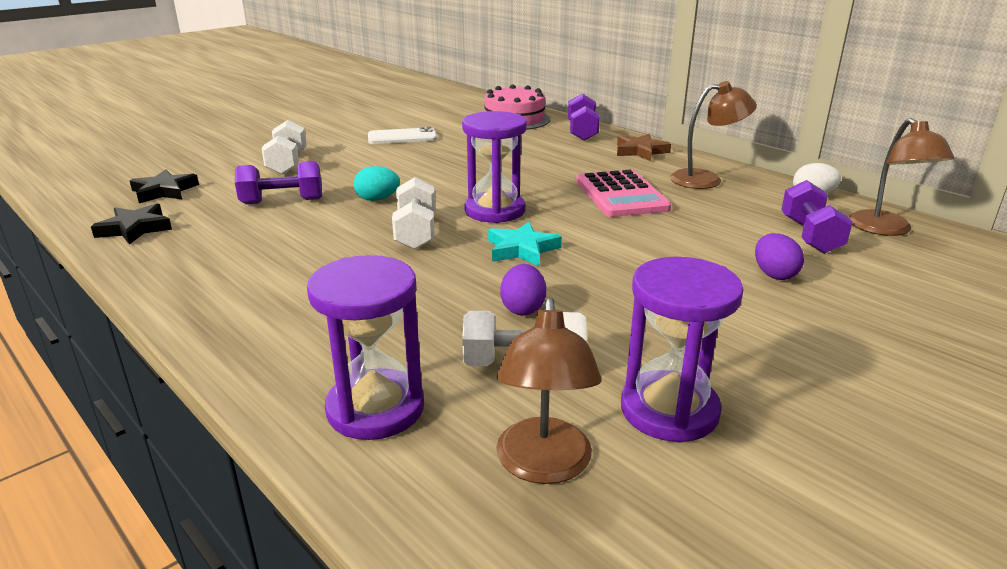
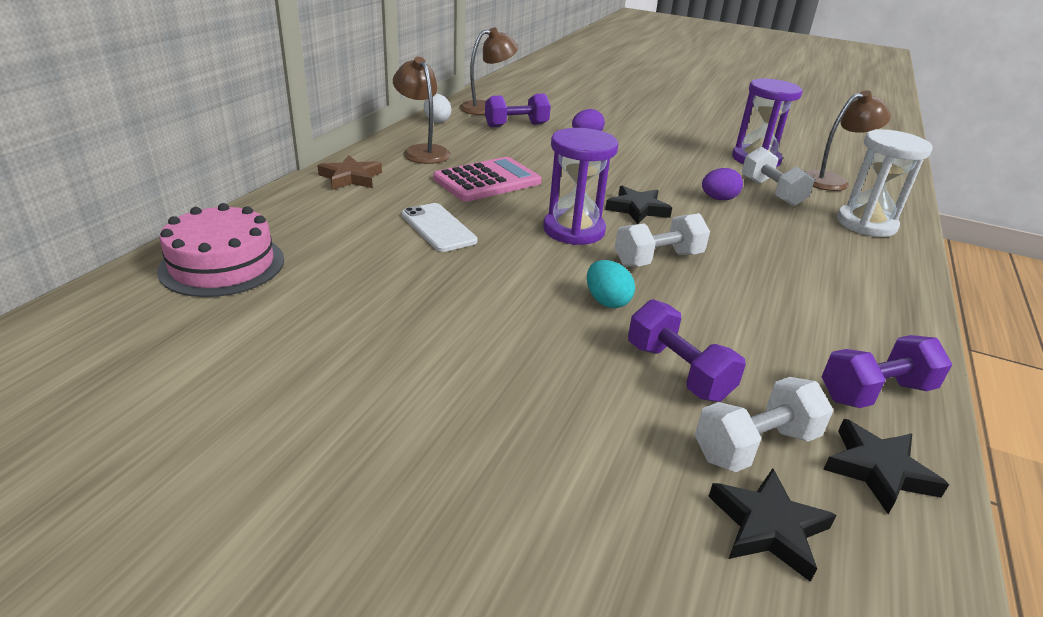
camera: 115 degrees left, 5 degrees up
(287, 163) = (547, 431): white dumbbell -> white dumbbell (755, 445)
(375, 408) = (866, 224): purple hourglass -> white hourglass
(402, 137) = (351, 348): white phone -> white phone (438, 228)
(522, 249) = (637, 209): turquoise star -> black star
(582, 132) = (282, 211): purple dumbbell -> purple dumbbell (875, 392)

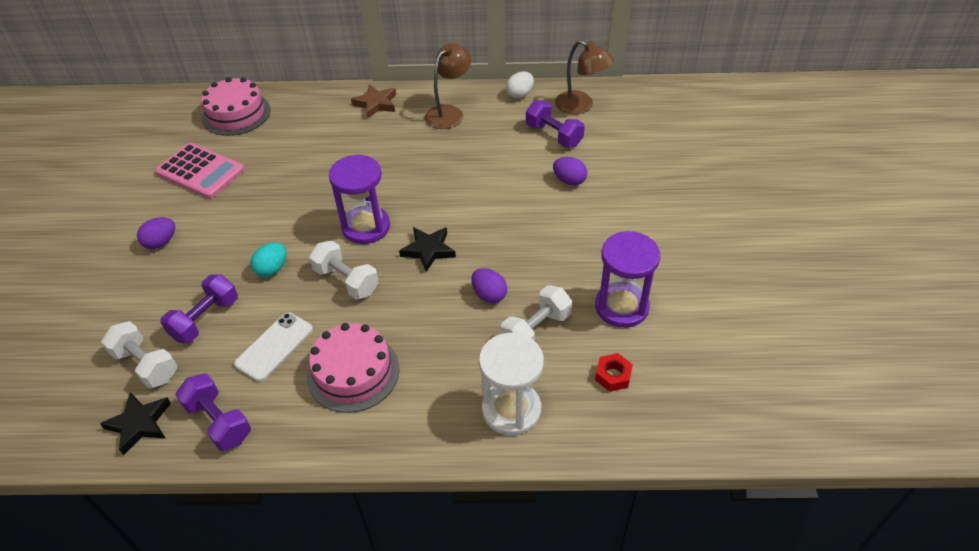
camera: 70 degrees right, 15 degrees up
(438, 228) = (327, 167): white phone -> white phone (274, 346)
(473, 387) = (161, 242): none -> purple egg
(487, 181) = (420, 160): pink calculator -> pink calculator (200, 171)
(768, 527) = (84, 378): black star -> none
(805, 285) = (353, 372): none -> pink cake
(832, 181) = (613, 376): brown lamp -> red nut

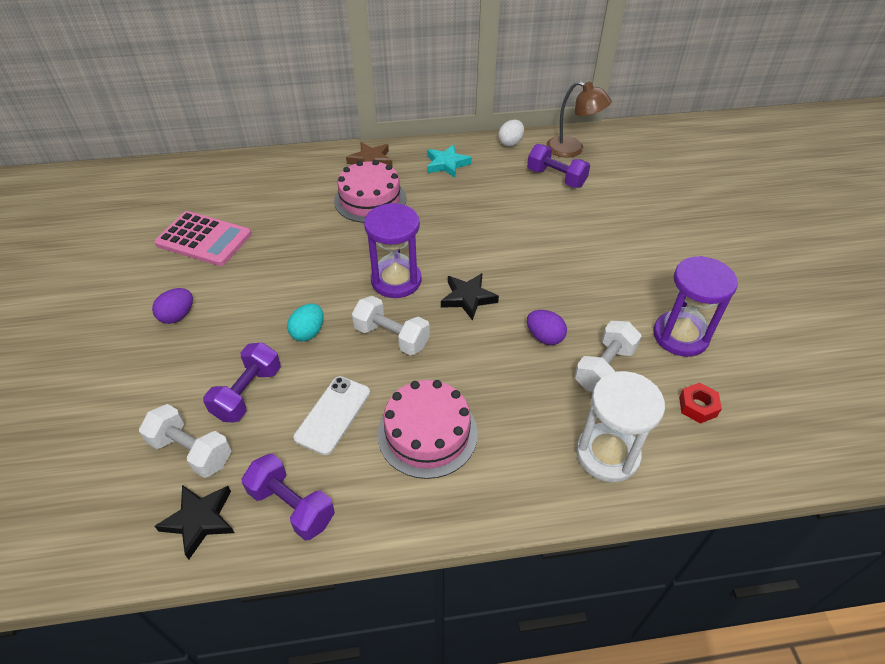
camera: 10 degrees left, 0 degrees up
(236, 114) = (228, 180): pink cake -> pink cake (370, 199)
(449, 113) = (447, 164): brown lamp -> turquoise star
(569, 181) = (585, 219): purple egg -> none

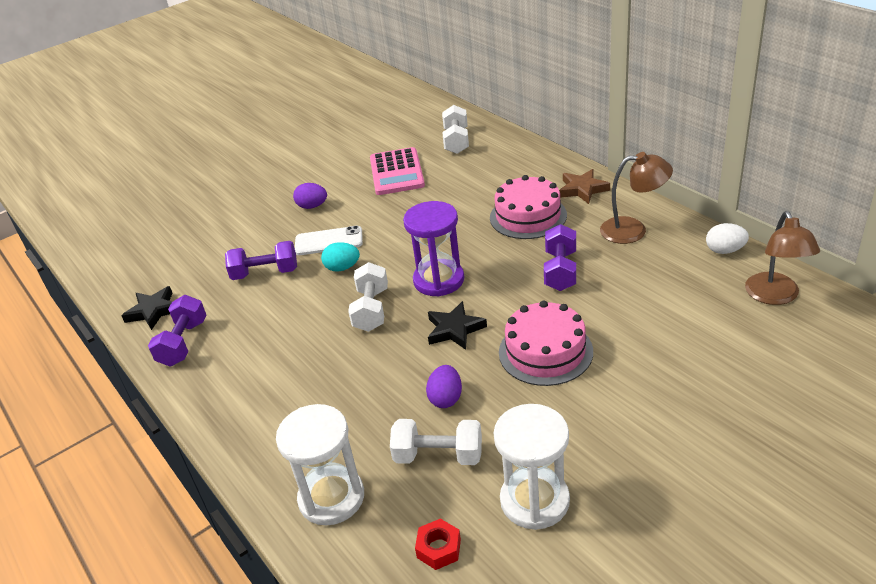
camera: 65 degrees right, 10 degrees down
(192, 451) = (203, 278): white dumbbell -> white dumbbell (456, 141)
(333, 415) = (271, 321): white phone -> white phone (329, 241)
(427, 433) = (285, 376): pink cake -> pink cake (545, 351)
(447, 164) = (633, 230): turquoise star -> brown lamp
(556, 178) = (703, 306): purple dumbbell -> purple dumbbell (560, 271)
(680, 336) = (534, 500): purple hourglass -> white hourglass

